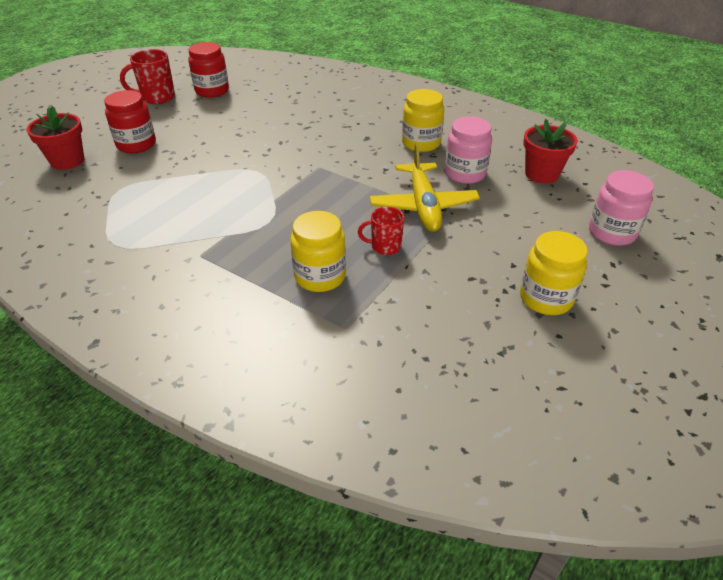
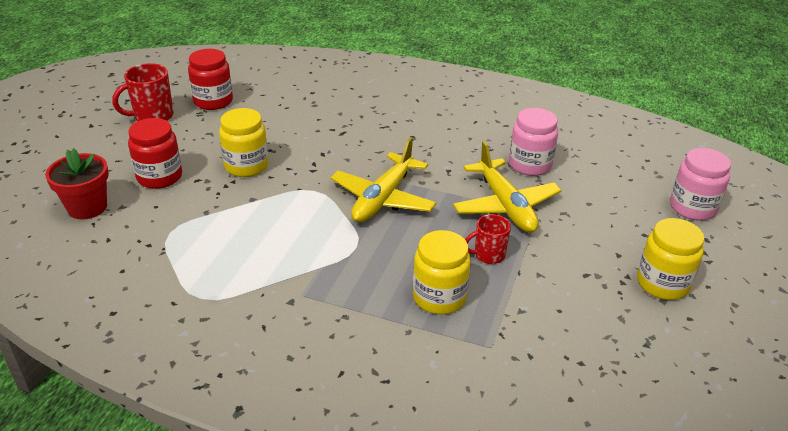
camera: 15 degrees left, 5 degrees down
(313, 185) = (383, 199): none -> yellow plane
(421, 143) = (471, 137): yellow jar -> yellow jar (246, 166)
(541, 174) = (603, 156): red flower pot -> none

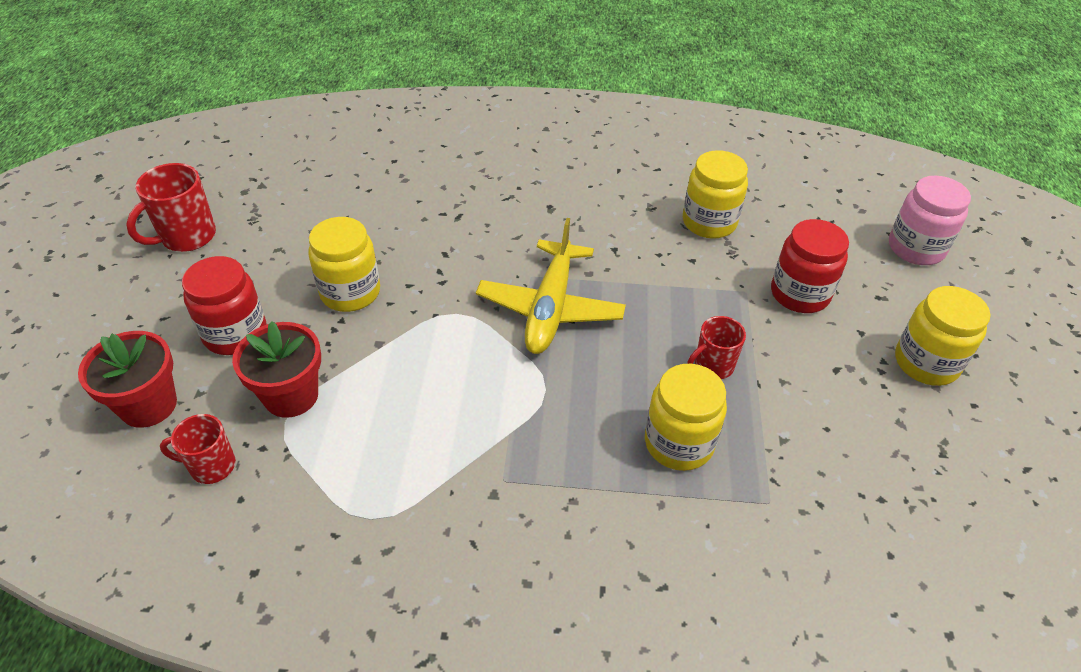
camera: 15 degrees left, 10 degrees up
(112, 248) = (211, 466): none -> red mug
(180, 219) = (291, 396): none -> red flower pot
(213, 101) = (264, 197): red jar -> red jar (799, 294)
(505, 206) = (704, 288): yellow plane -> none
(530, 165) = (709, 222): pink jar -> yellow jar

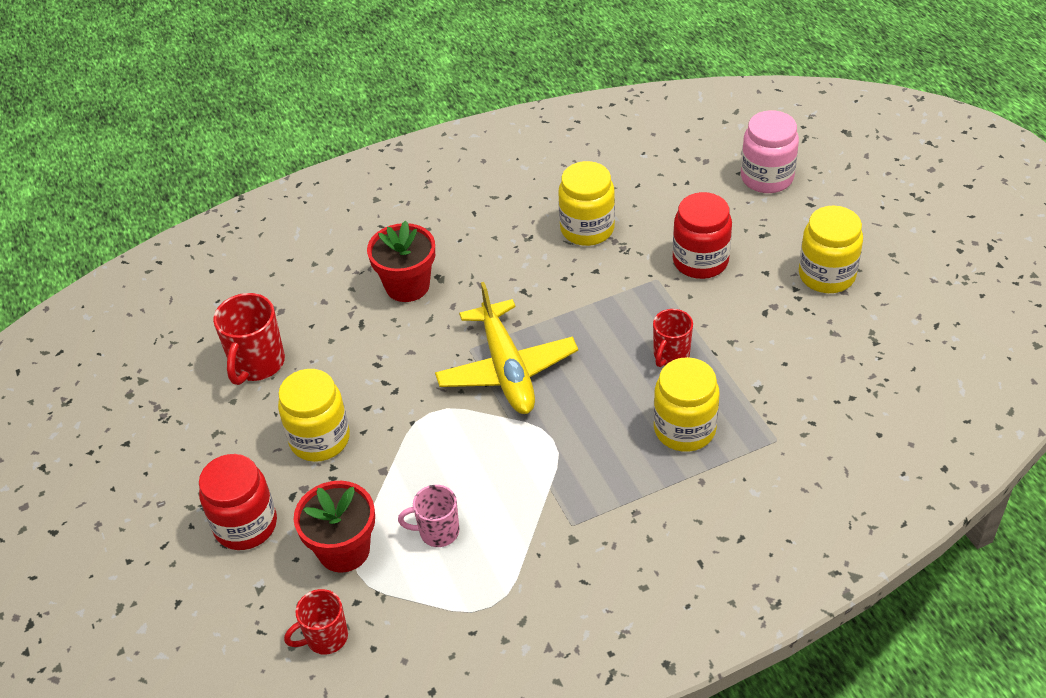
camera: 25 degrees left, 0 degrees up
(148, 405) = (223, 621): red flower pot -> red flower pot (407, 286)
(187, 237) = (113, 463): red mug -> red mug (257, 364)
(380, 421) = (437, 532): none -> pink mug

